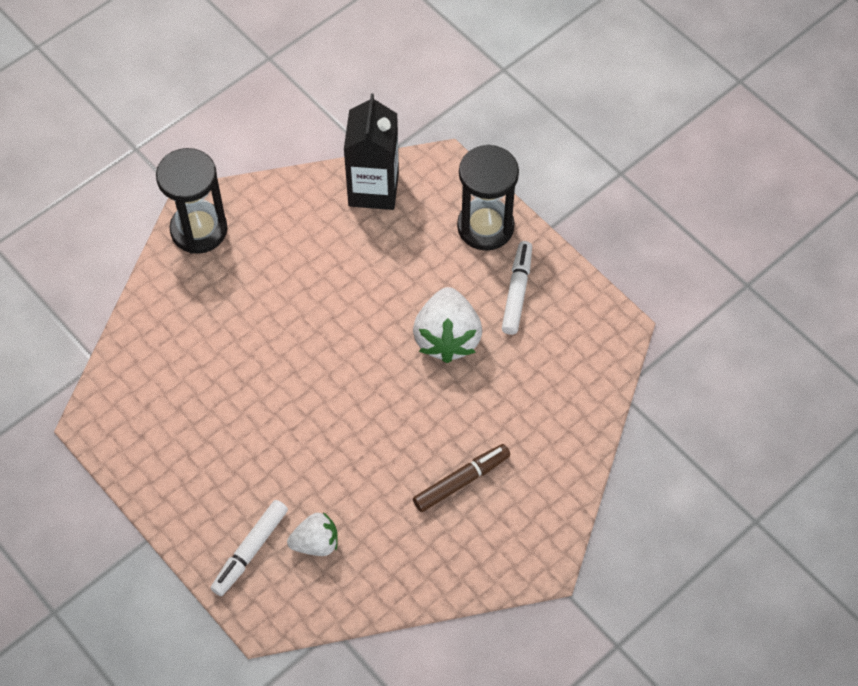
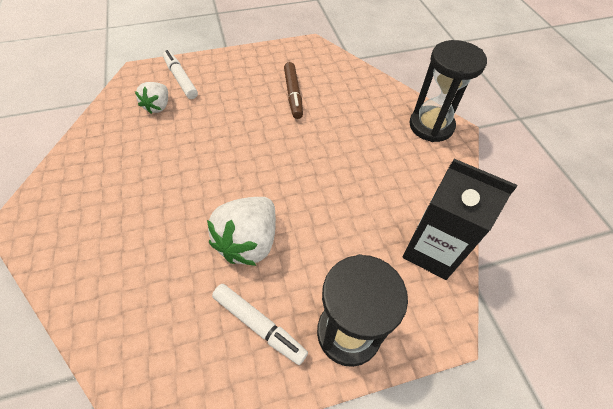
camera: 115 degrees right, 5 degrees down
(447, 338) = (249, 242): white strawberry -> white strawberry turned 90 degrees counterclockwise
(461, 481) = (126, 197): brown marker -> brown marker (293, 94)

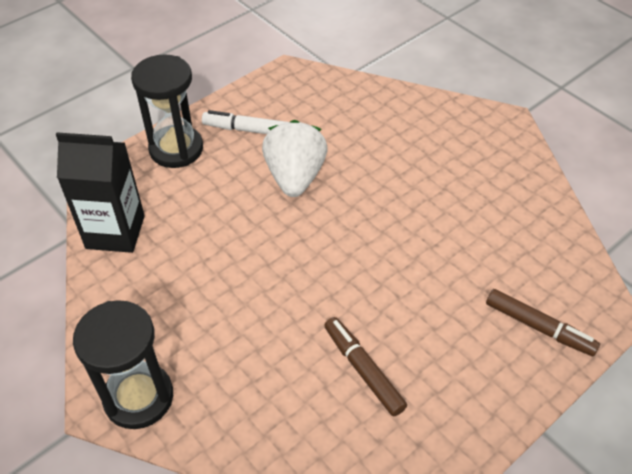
camera: 155 degrees right, 5 degrees down
(158, 106) = (519, 272): white strawberry -> none
(181, 79) = (539, 327): white marker -> brown marker

